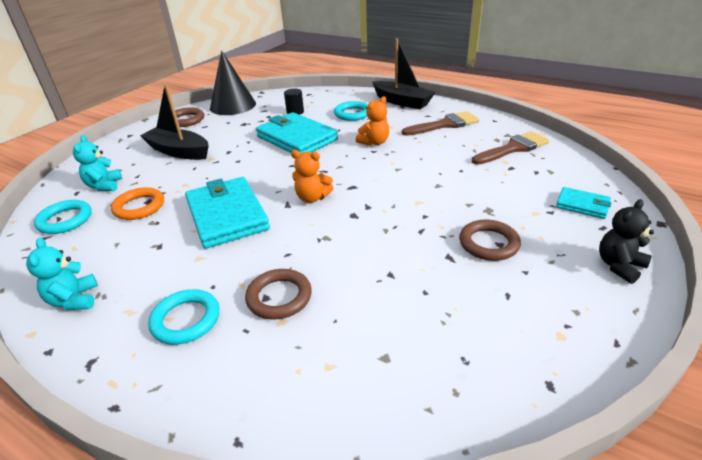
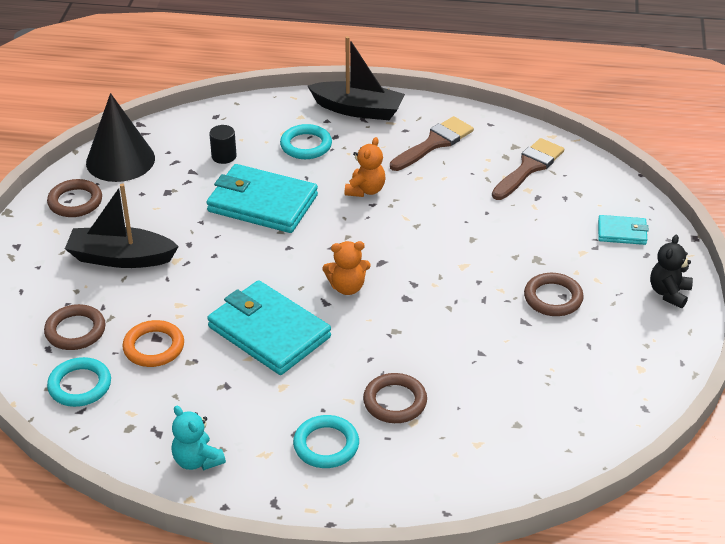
camera: 25 degrees left, 5 degrees up
(104, 186) = (75, 331): turquoise teddy bear -> brown ring

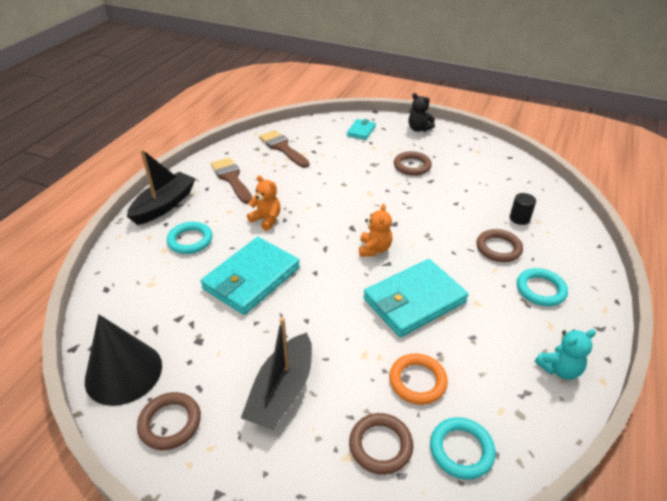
camera: 75 degrees left, 0 degrees up
(224, 156) = (171, 292): black cylinder -> black cylinder (519, 218)

